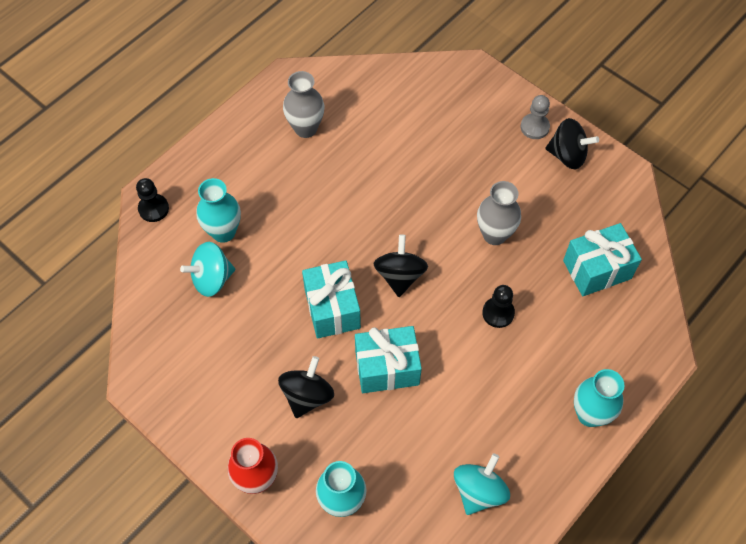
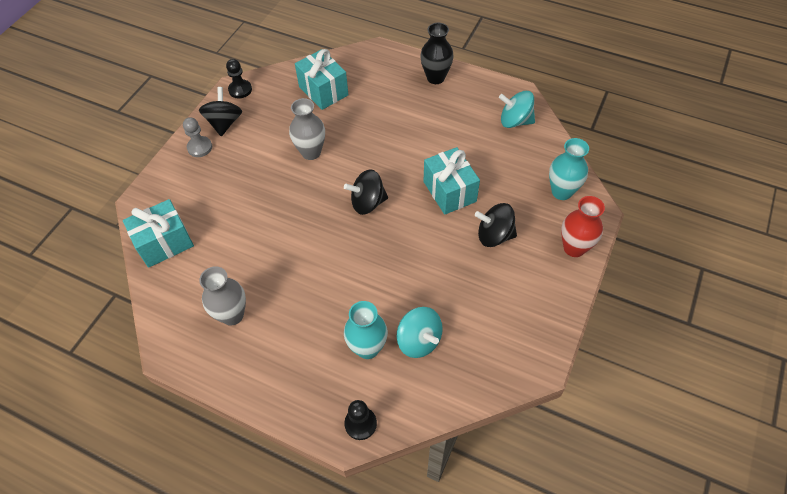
camera: 105 degrees left, 5 degrees down
(332, 308) = (413, 240): turquoise gift -> turquoise gift (164, 243)
(498, 313) = (378, 137): black pawn -> black pawn (240, 90)
(590, 414) = (435, 78): turquoise vase -> black vase

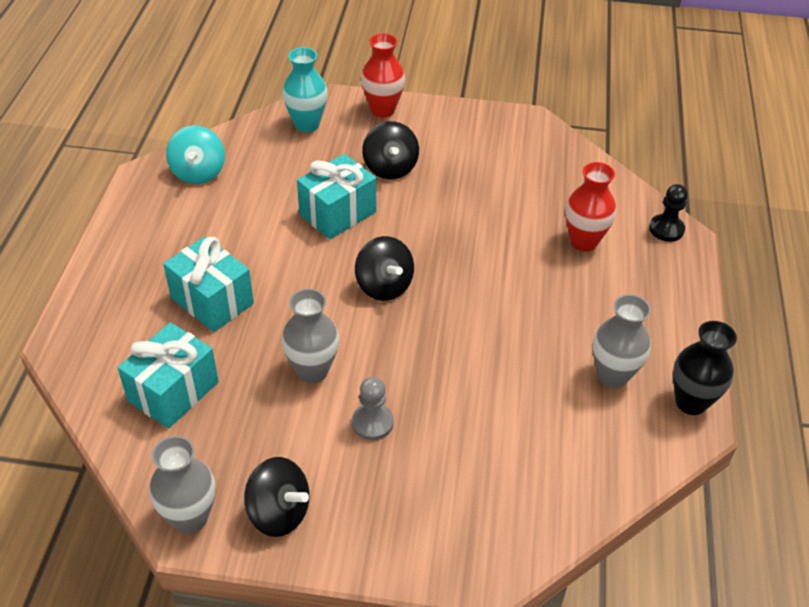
camera: 110 degrees left, 10 degrees down
(164, 243) = (547, 500): turquoise gift -> turquoise gift (212, 301)
(200, 147) = (345, 529): grey pawn -> grey pawn (372, 423)
(224, 123) = (279, 512): black spinning top -> black spinning top turned 135 degrees counterclockwise
(240, 90) = (190, 518): black pawn -> grey vase
(367, 348) = (583, 242): turquoise vase -> red vase
(419, 340) = (552, 204): turquoise spinning top -> none
(435, 78) = (122, 262): black vase -> black vase (691, 402)

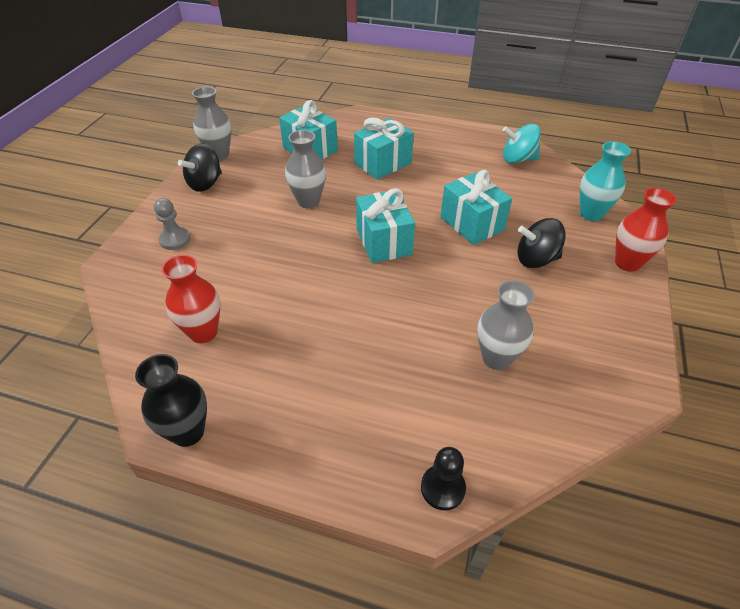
camera: 100 degrees right, 0 degrees up
(372, 423) = (253, 224): grey pawn -> grey pawn (175, 239)
(384, 286) = (384, 242): black spinning top -> turquoise gift
(583, 242) = (426, 392): red vase -> red vase (203, 332)
(612, 376) = (243, 374): grey vase -> grey vase (496, 358)

